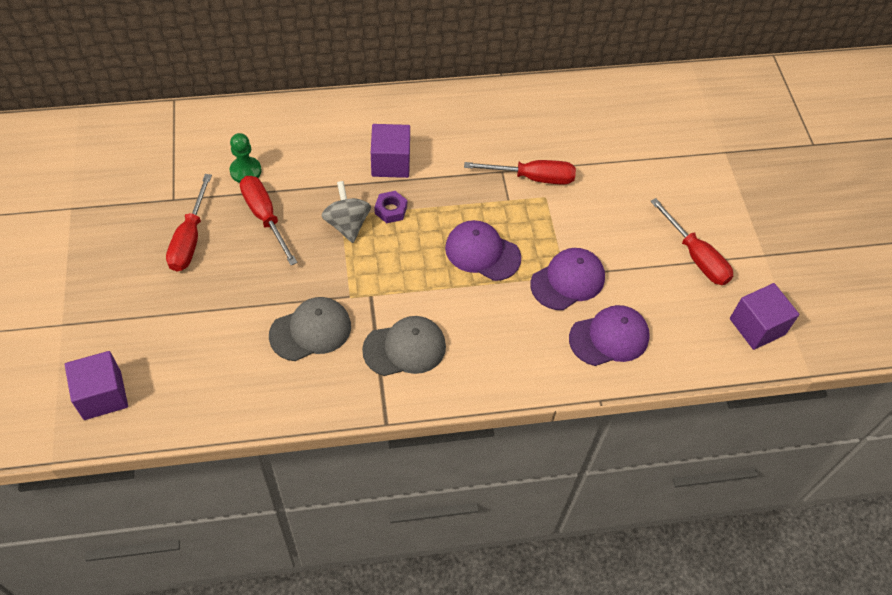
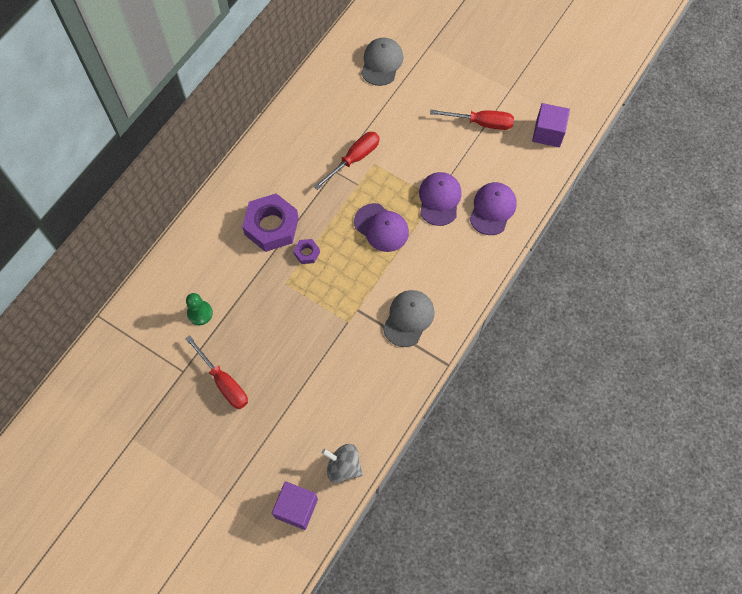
camera: 45 degrees left, 10 degrees up
(265, 217) = (247, 327): red screwdriver -> none
(311, 330) = (353, 360): grey cap -> grey cap (381, 63)
(347, 224) = (295, 285): grey spinning top -> grey spinning top (343, 466)
(390, 163) = (271, 226): purple cube -> purple nut
(482, 252) = (381, 228): purple cap -> purple cap turned 120 degrees counterclockwise

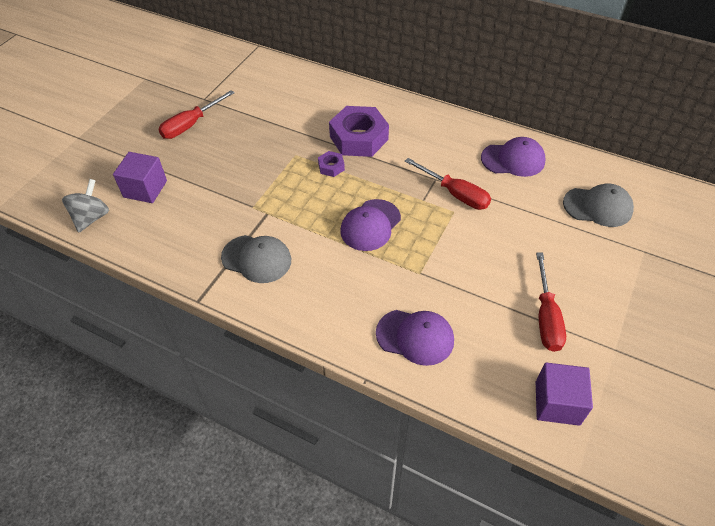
camera: 85 degrees right, 15 degrees down
(200, 313) = (261, 102): green pawn -> none
(296, 508) = (57, 187): purple cube -> purple cube (145, 189)
(439, 199) = (418, 278): purple cap -> purple cap (513, 159)

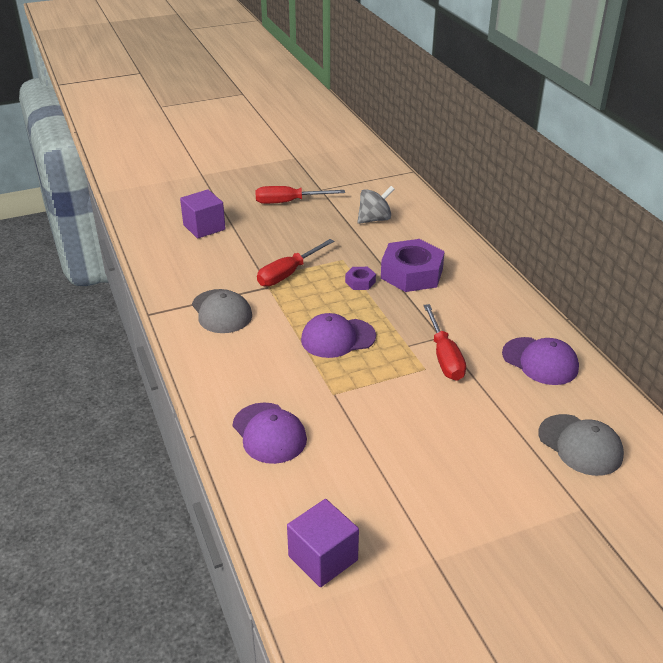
camera: 40 degrees right, 15 degrees down
(92, 217) = (148, 227): grey spinning top -> grey spinning top (374, 219)
(546, 316) = (402, 493): red screwdriver -> red screwdriver (288, 273)

